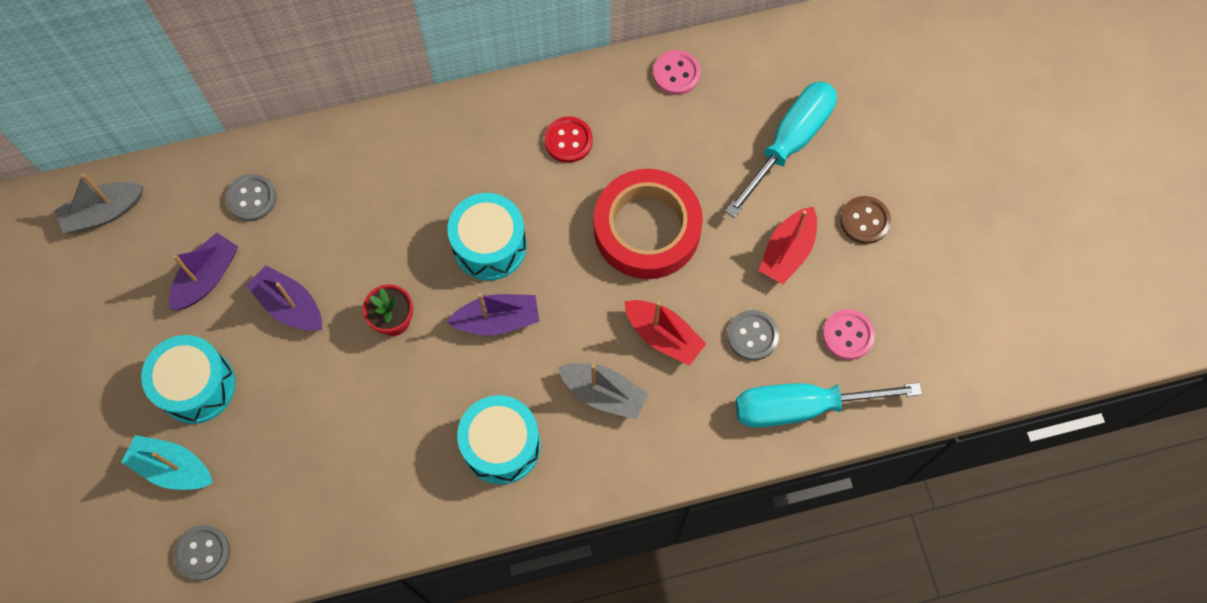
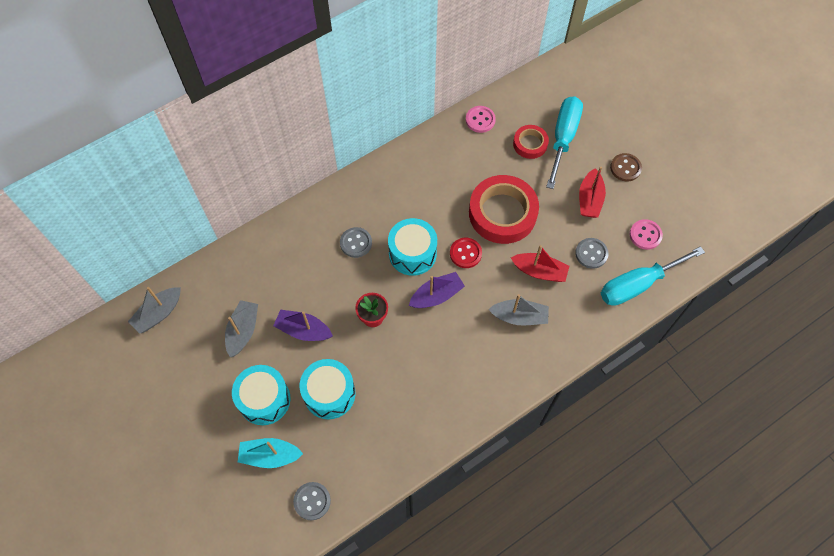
camera: 20 degrees left, 5 degrees down
(207, 277) = (243, 331): purple boat -> grey boat
(251, 198) = (251, 274): grey button -> grey button (356, 243)
(501, 445) = (471, 368): turquoise drum -> turquoise drum (329, 394)
(568, 140) = (433, 178): red button -> red button (465, 253)
(735, 135) = (530, 144): none -> red tape

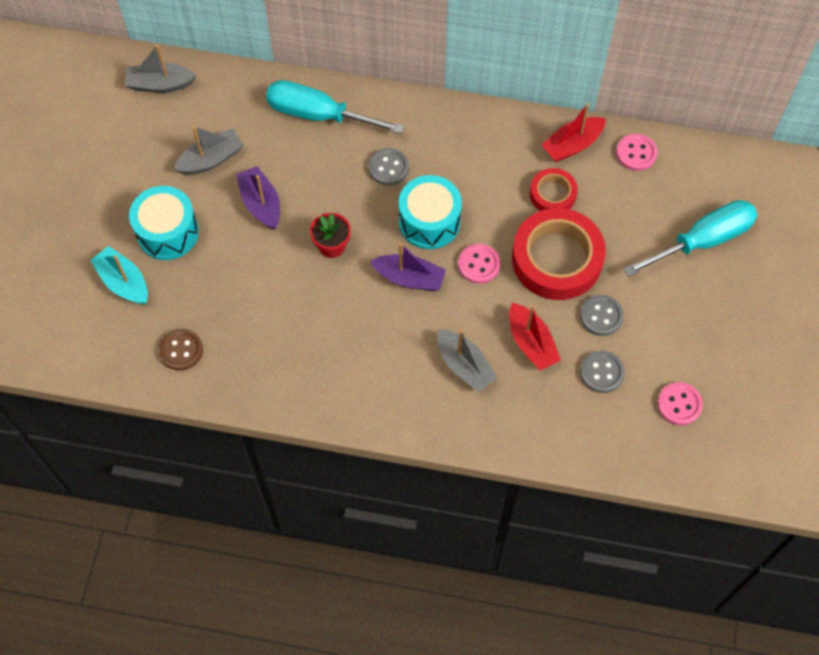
camera: 45 degrees right, 0 degrees up
(312, 501) = (116, 350): grey button -> grey button (601, 316)
(329, 394) = (224, 277): turquoise drum -> none
(465, 253) = (479, 264): red button -> pink button
(530, 144) = (661, 218): red tape -> red tape (552, 194)
(589, 199) = (660, 321): red boat -> red boat (572, 145)
(625, 168) = (735, 324): brown button -> brown button (181, 350)
(637, 284) = (615, 442): turquoise screwdriver -> turquoise screwdriver (318, 114)

